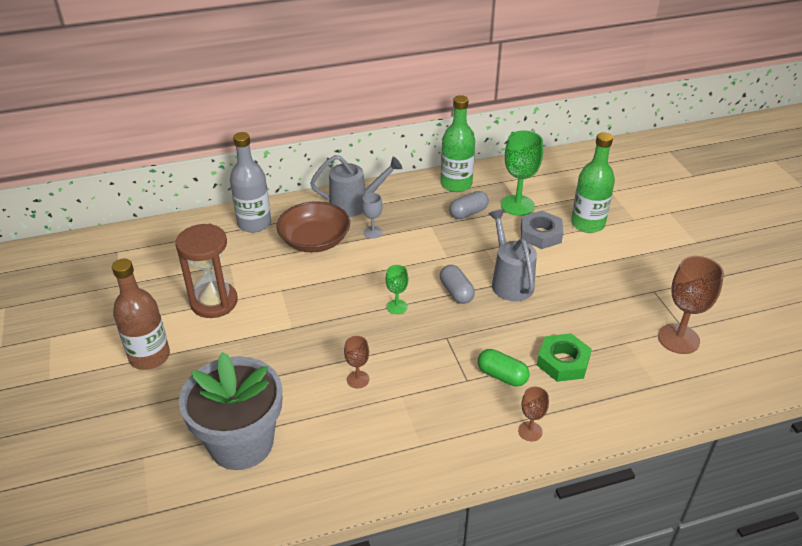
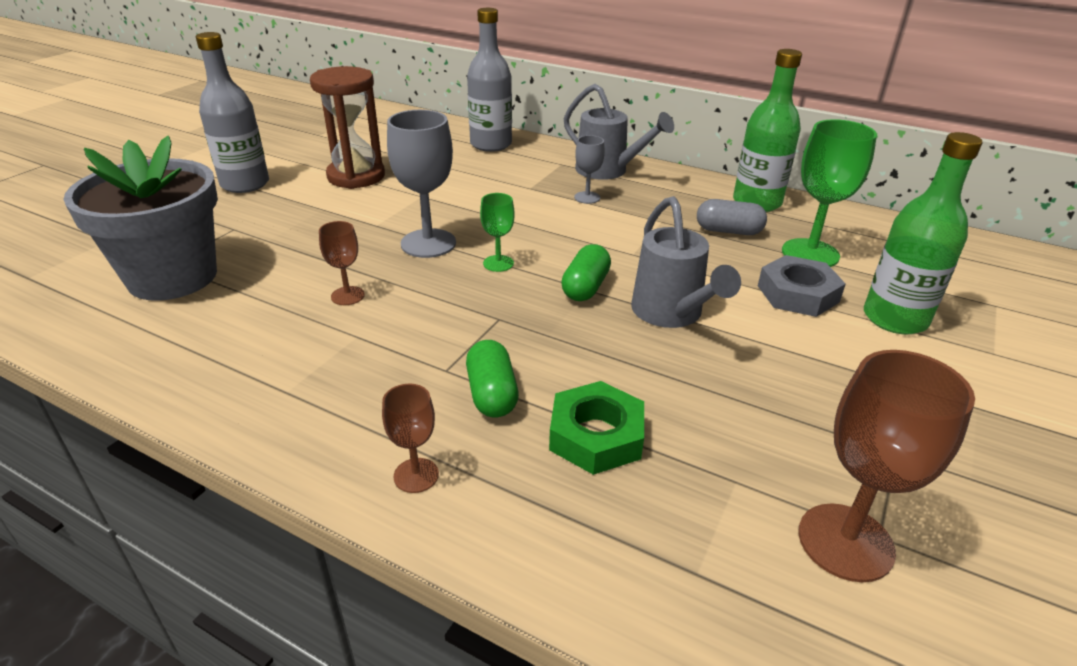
camera: 45 degrees right, 5 degrees down
(149, 356) = (245, 184): brown bottle -> grey bottle
(315, 240) = (519, 178): brown bowl -> none
(342, 319) = (428, 243): none -> grey goblet
(456, 292) = (585, 287): grey capsule -> green capsule
(510, 281) = (671, 314): grey watering can -> grey watering can turned 135 degrees clockwise

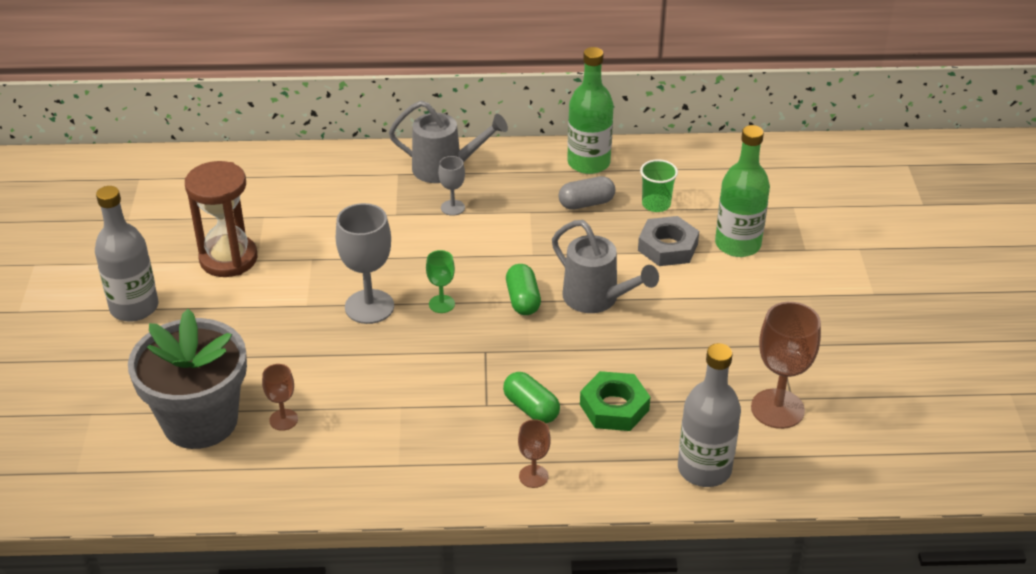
camera: 30 degrees left, 5 degrees up
(347, 296) = (358, 379): brown goblet -> brown goblet (283, 420)
(491, 144) = (312, 172): grey bottle -> grey bottle (704, 469)
(810, 253) = (656, 204): green goblet -> green cup

